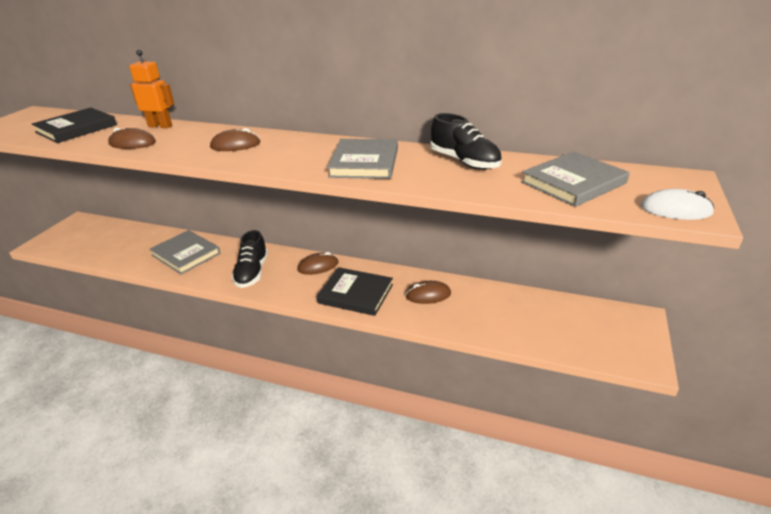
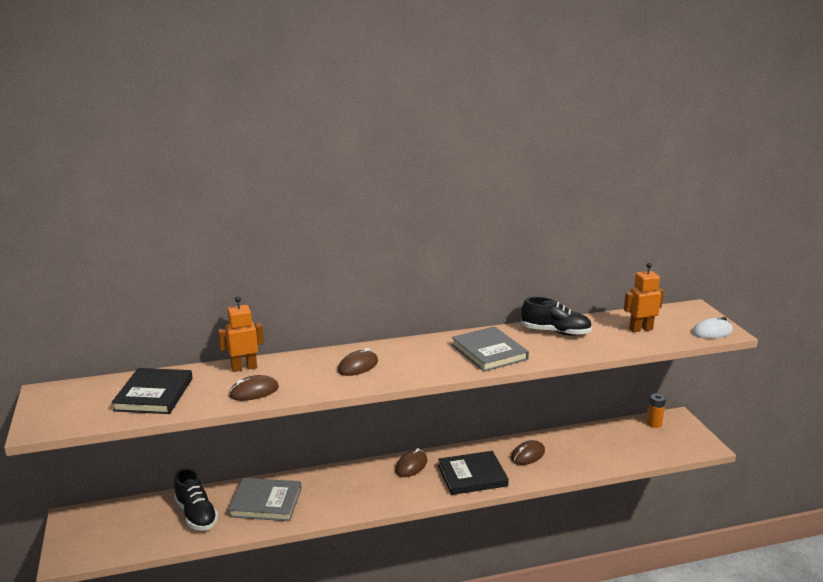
camera: 35 degrees left, 10 degrees down
(252, 272) = (358, 493): black shoe -> black shoe (196, 514)
(573, 182) = (640, 329): grey book -> orange robot
(603, 314) = (654, 424): none -> orange battery

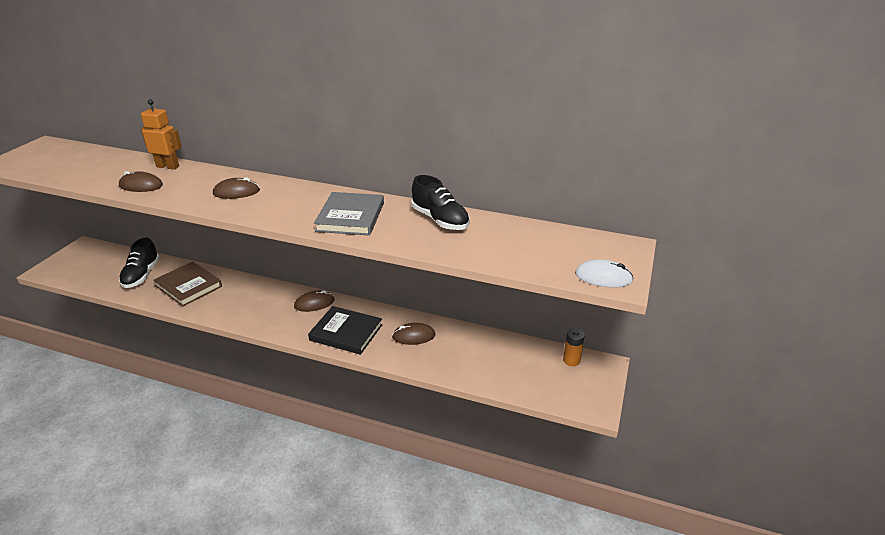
camera: 35 degrees right, 10 degrees up
(154, 394) = (88, 166): black book -> none
(266, 502) = (188, 286): grey book -> brown book
(640, 329) = (528, 246): orange robot -> none

